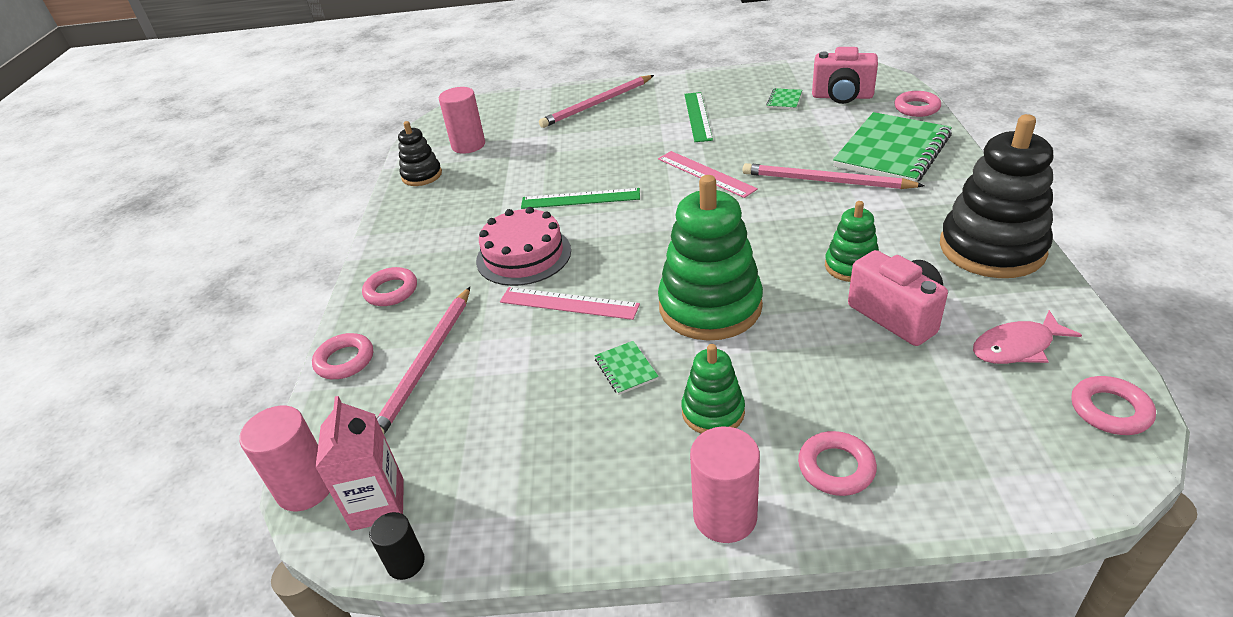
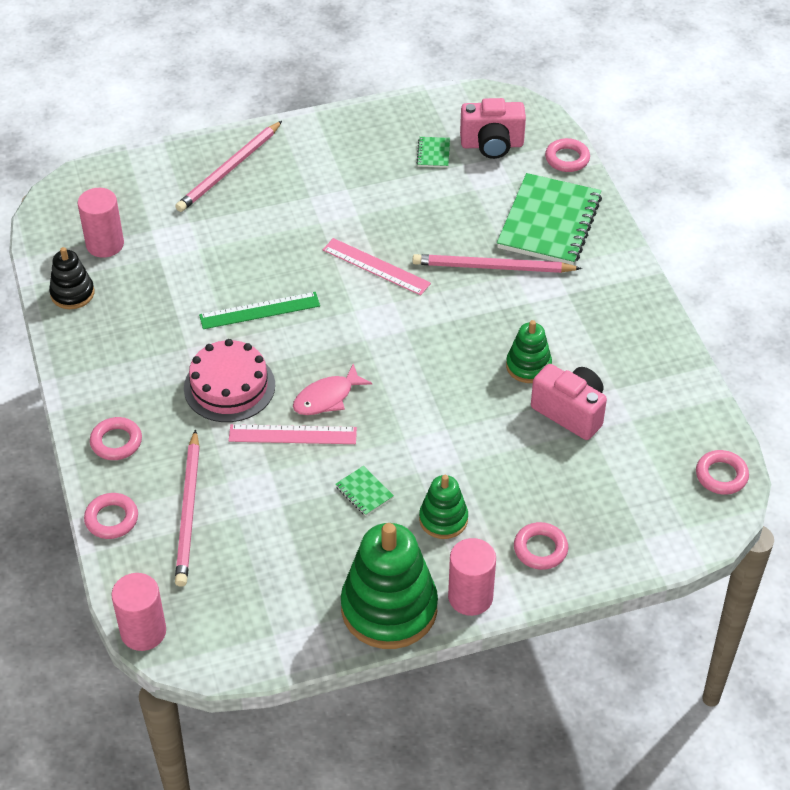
camera: 20 degrees left, 10 degrees up
(378, 504) = (210, 633): pink carton -> none
(406, 563) = (253, 670): black cylinder -> none
(697, 116) = (347, 183): green ruler -> none
(710, 306) = (418, 422): green stacking toy -> green stacking toy (389, 608)
(991, 248) = (640, 334): black stacking toy -> none
(1017, 347) = (660, 430): pink fish -> pink fish (327, 398)

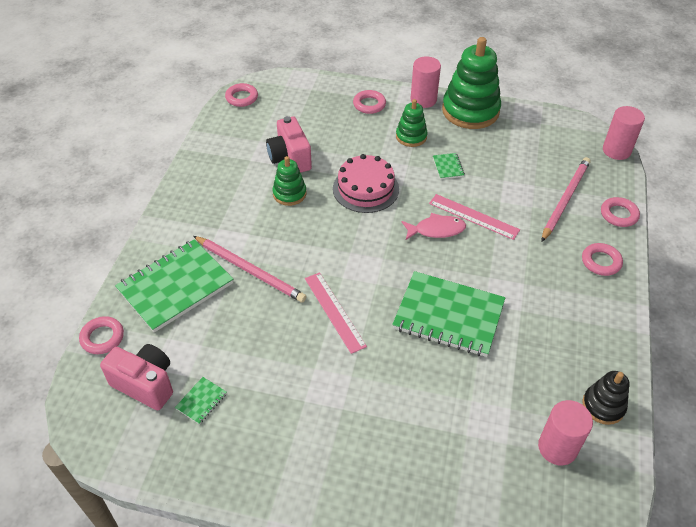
camera: 150 degrees left, 0 degrees up
(229, 169) = (398, 482): pink pencil -> none
(229, 386) = (501, 266): pink cake -> pink cake (365, 188)
(259, 310) = (448, 316): green ruler -> green notebook

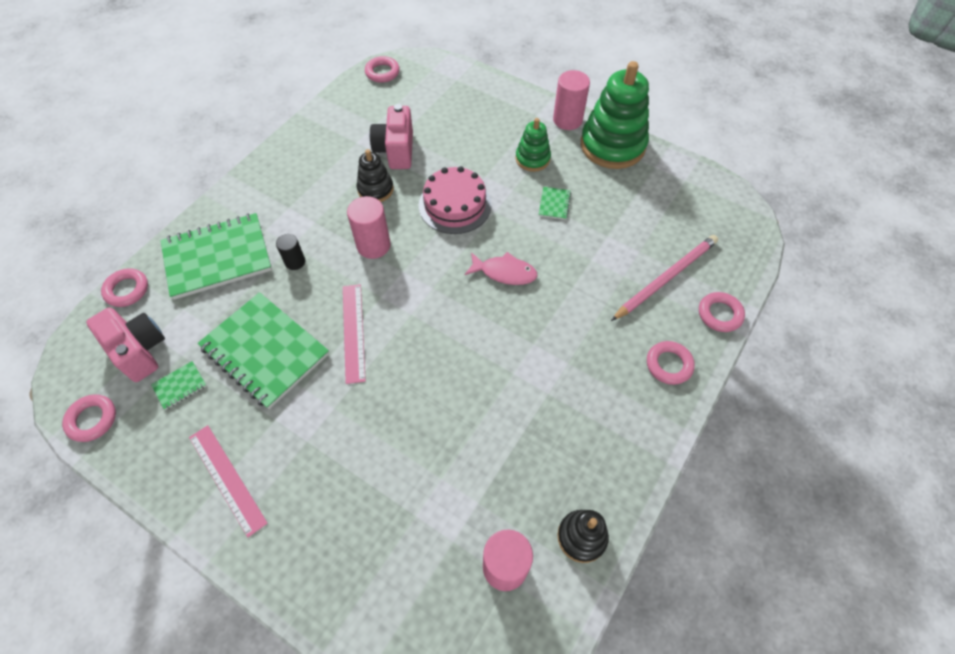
camera: 20 degrees right, 10 degrees up
(250, 270) = (295, 262): pink pencil -> black cylinder
(289, 194) = (375, 189): green stacking toy -> black stacking toy
(369, 104) = (507, 111): pink ring -> pink ring (92, 419)
(448, 316) = (467, 374): green notebook -> green notebook (265, 351)
(473, 216) = (552, 269): pink ruler -> pink ruler (227, 479)
(616, 150) = (757, 236): pink cylinder -> pink cylinder (373, 245)

